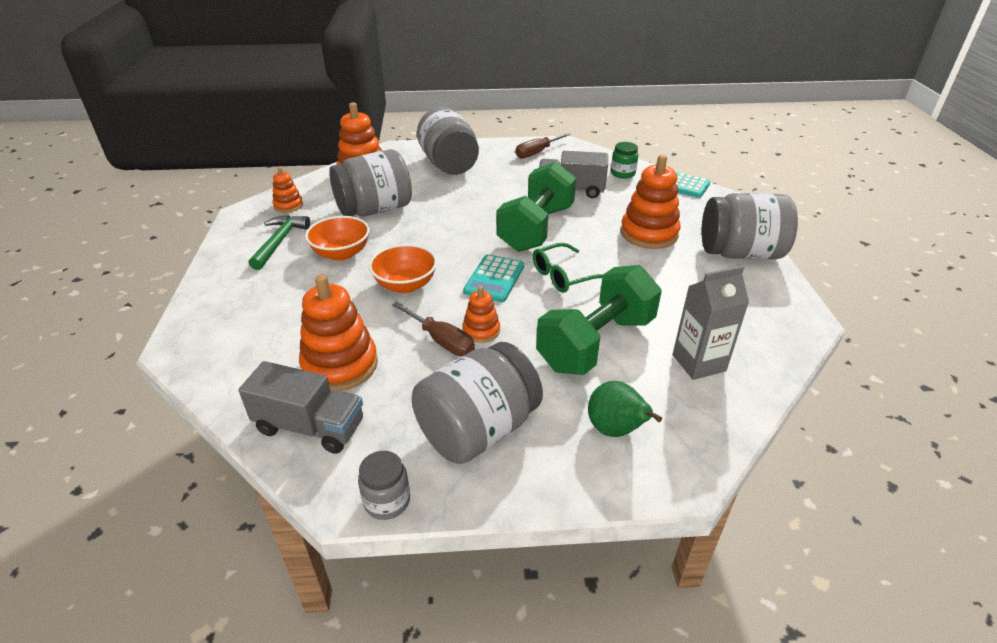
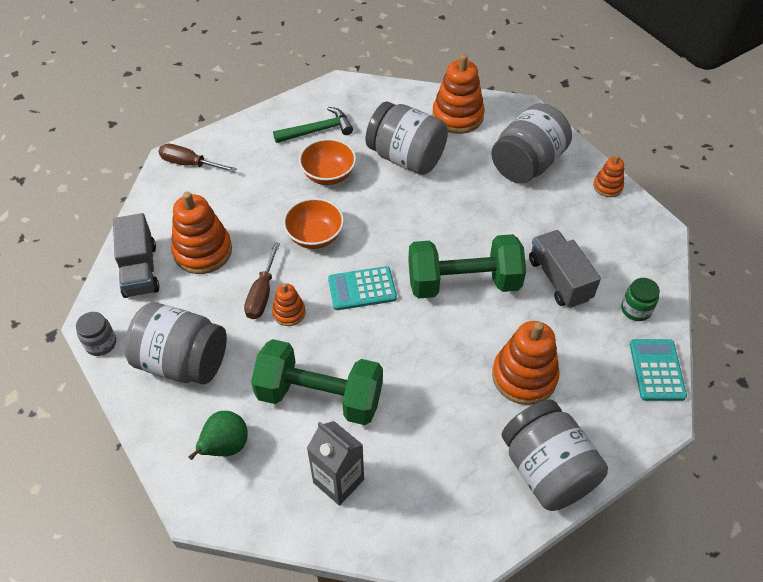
camera: 60 degrees right, 15 degrees up
(288, 205) = (370, 103): orange stacking toy -> orange stacking toy (607, 186)
(537, 152) = (617, 218): brown screwdriver -> brown screwdriver (190, 164)
(564, 276) = (400, 336): green glasses -> none

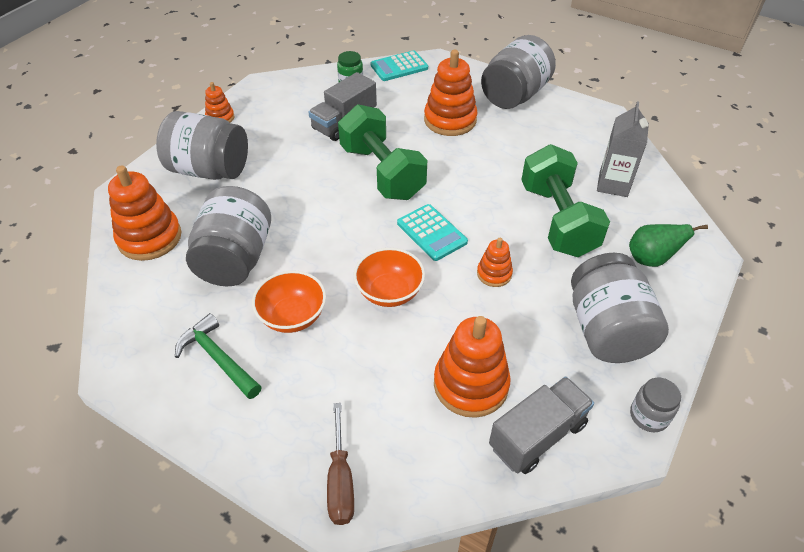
camera: 115 degrees left, 5 degrees down
(262, 293) = (487, 304): brown screwdriver -> none

